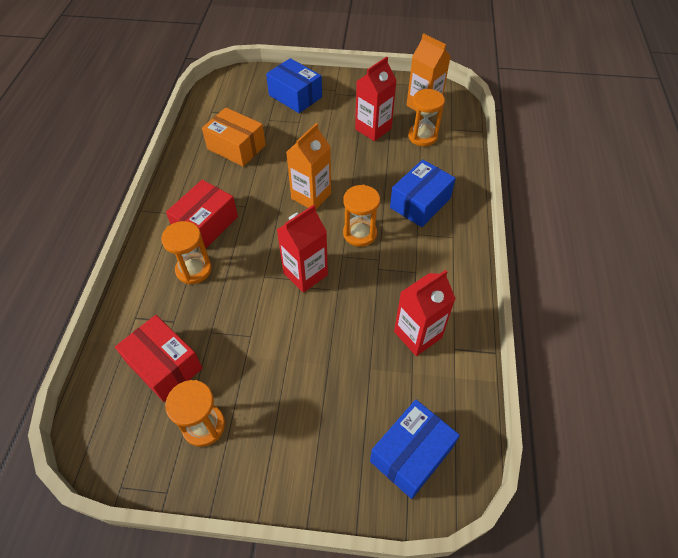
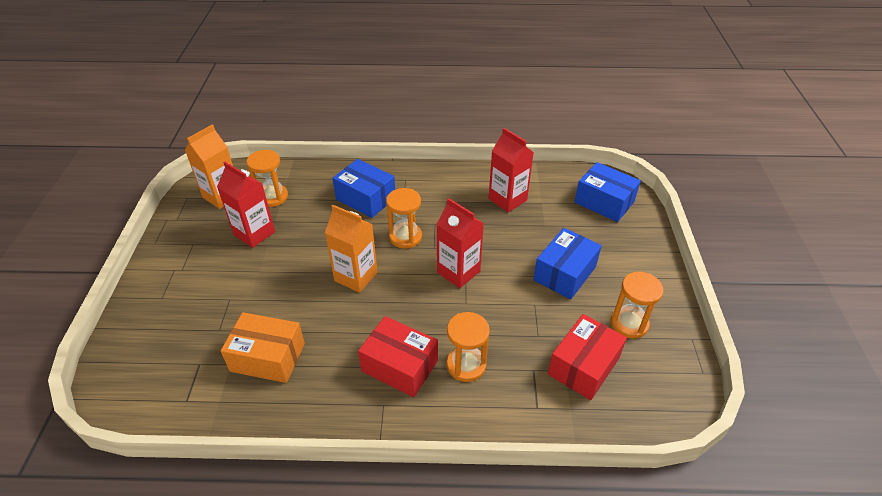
camera: 95 degrees left, 10 degrees down
(236, 147) = (268, 357): orange box -> orange box turned 75 degrees clockwise
(295, 96) = (176, 308): blue box -> blue box (564, 273)

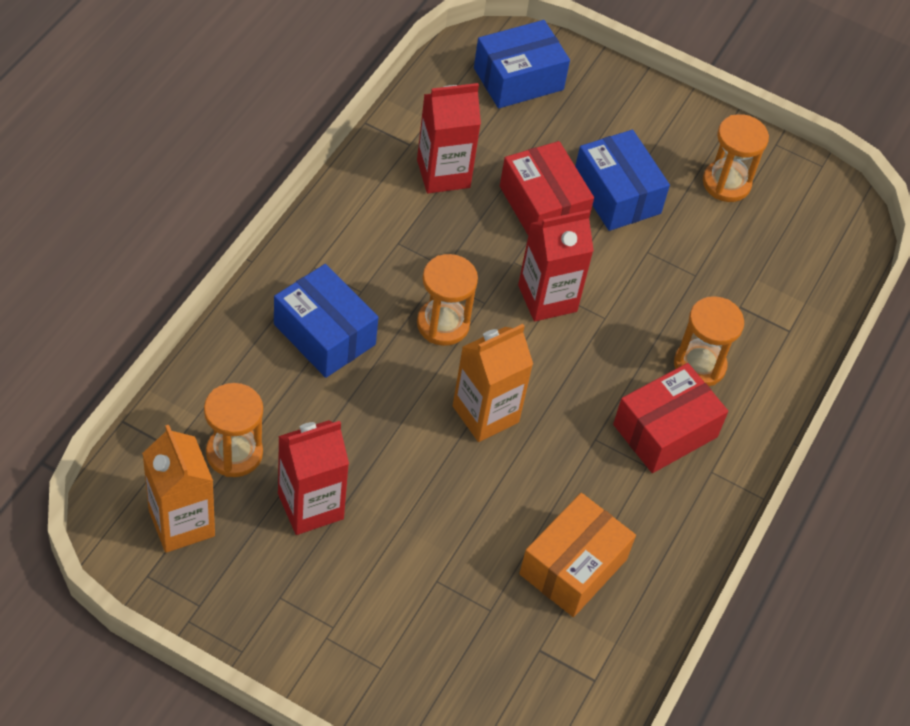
camera: 70 degrees left, 10 degrees up
(366, 198) = (324, 334): blue box -> blue box turned 75 degrees clockwise
(583, 366) = (760, 259): red box -> red box (543, 206)

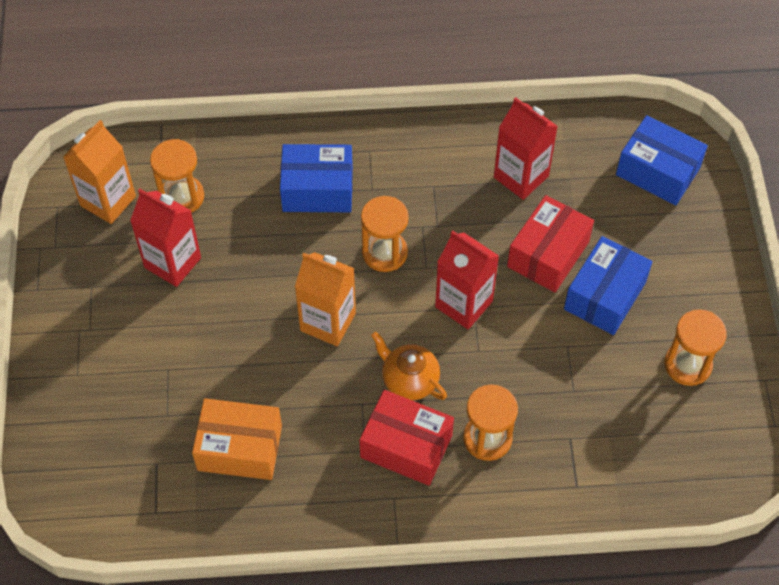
camera: 65 degrees right, 5 degrees up
(324, 334) = (317, 189): blue box -> blue box turned 75 degrees clockwise
(597, 387) = (409, 380): none -> orange teapot

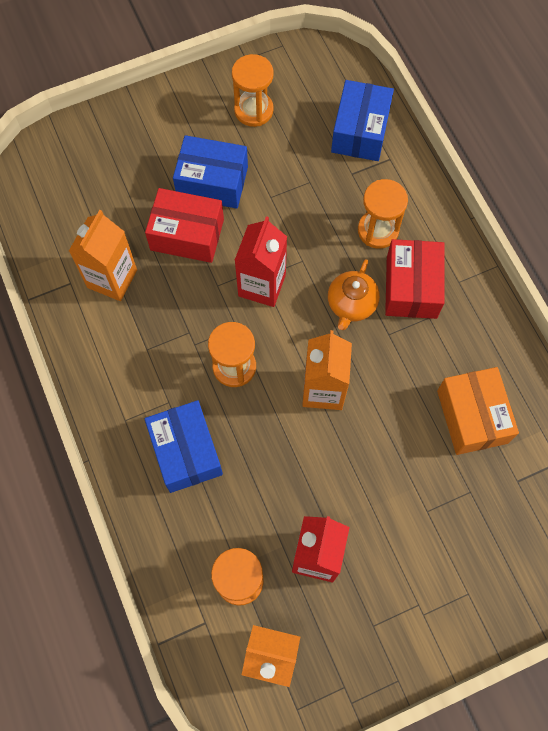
camera: 110 degrees left, 10 degrees up
(521, 177) = (112, 279): red carton -> orange carton
(658, 171) = (71, 173): blue box -> blue box (360, 131)

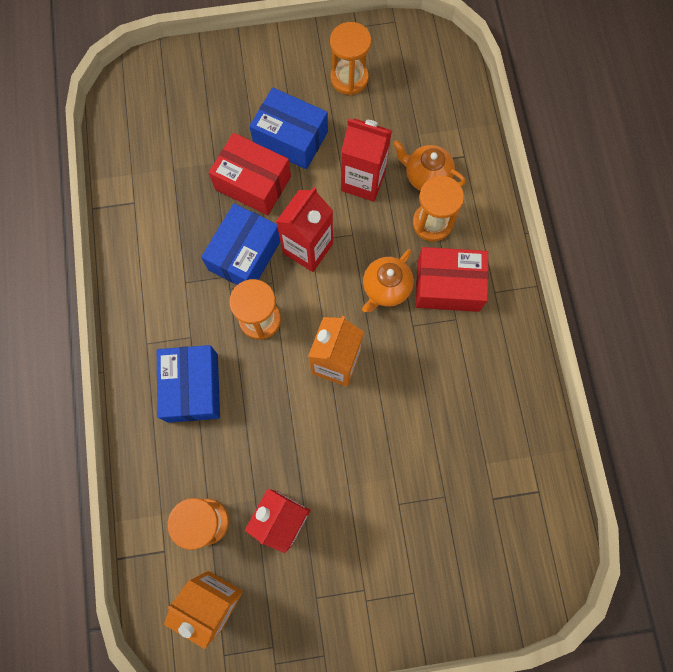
camera: 15 degrees right, 5 degrees up
(112, 279) = (172, 208): orange carton -> none
(297, 206) = (363, 181): none -> red carton
(358, 187) = (426, 176): none -> orange teapot
(360, 131) = (444, 122): blue box -> blue box (245, 255)
(411, 287) = (448, 286): red box -> red box turned 75 degrees clockwise
(472, 416) = (468, 425): orange box -> none

